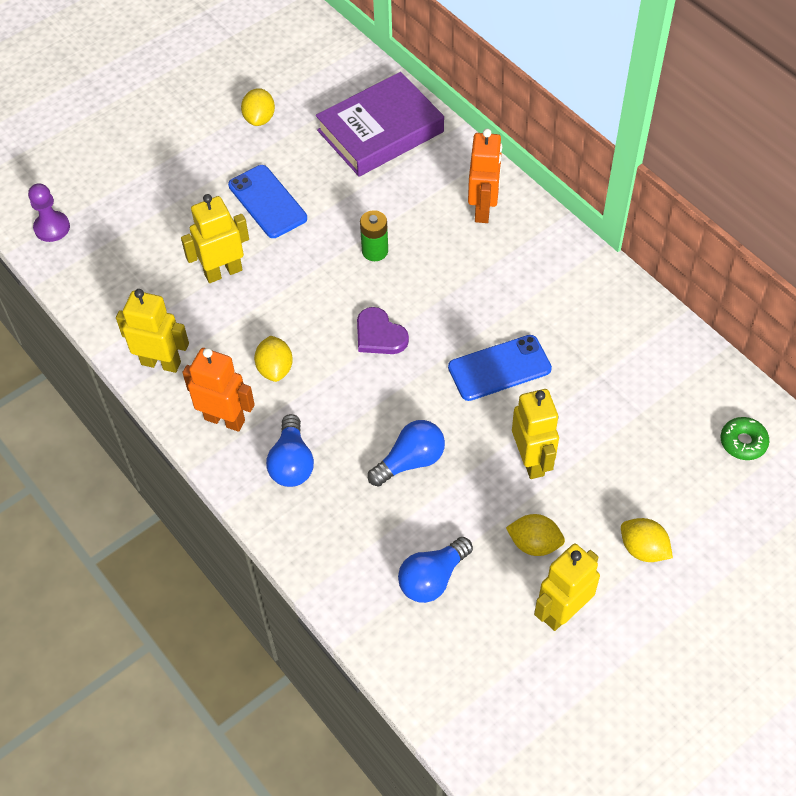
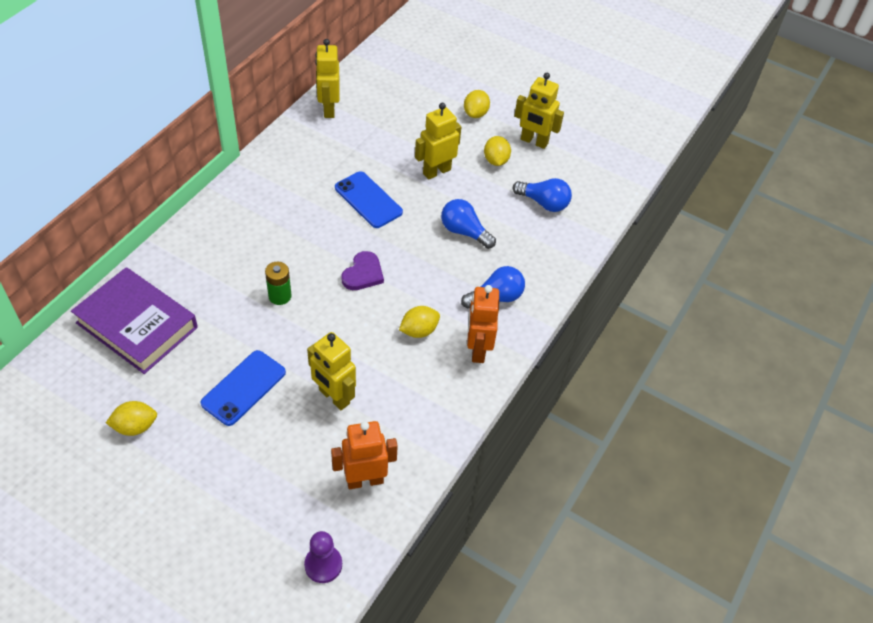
camera: 115 degrees left, 5 degrees down
(161, 362) = (443, 411): yellow robot -> yellow robot (328, 109)
(483, 209) = (216, 236): orange robot -> orange robot (365, 480)
(743, 442) = (381, 80): green donut -> none

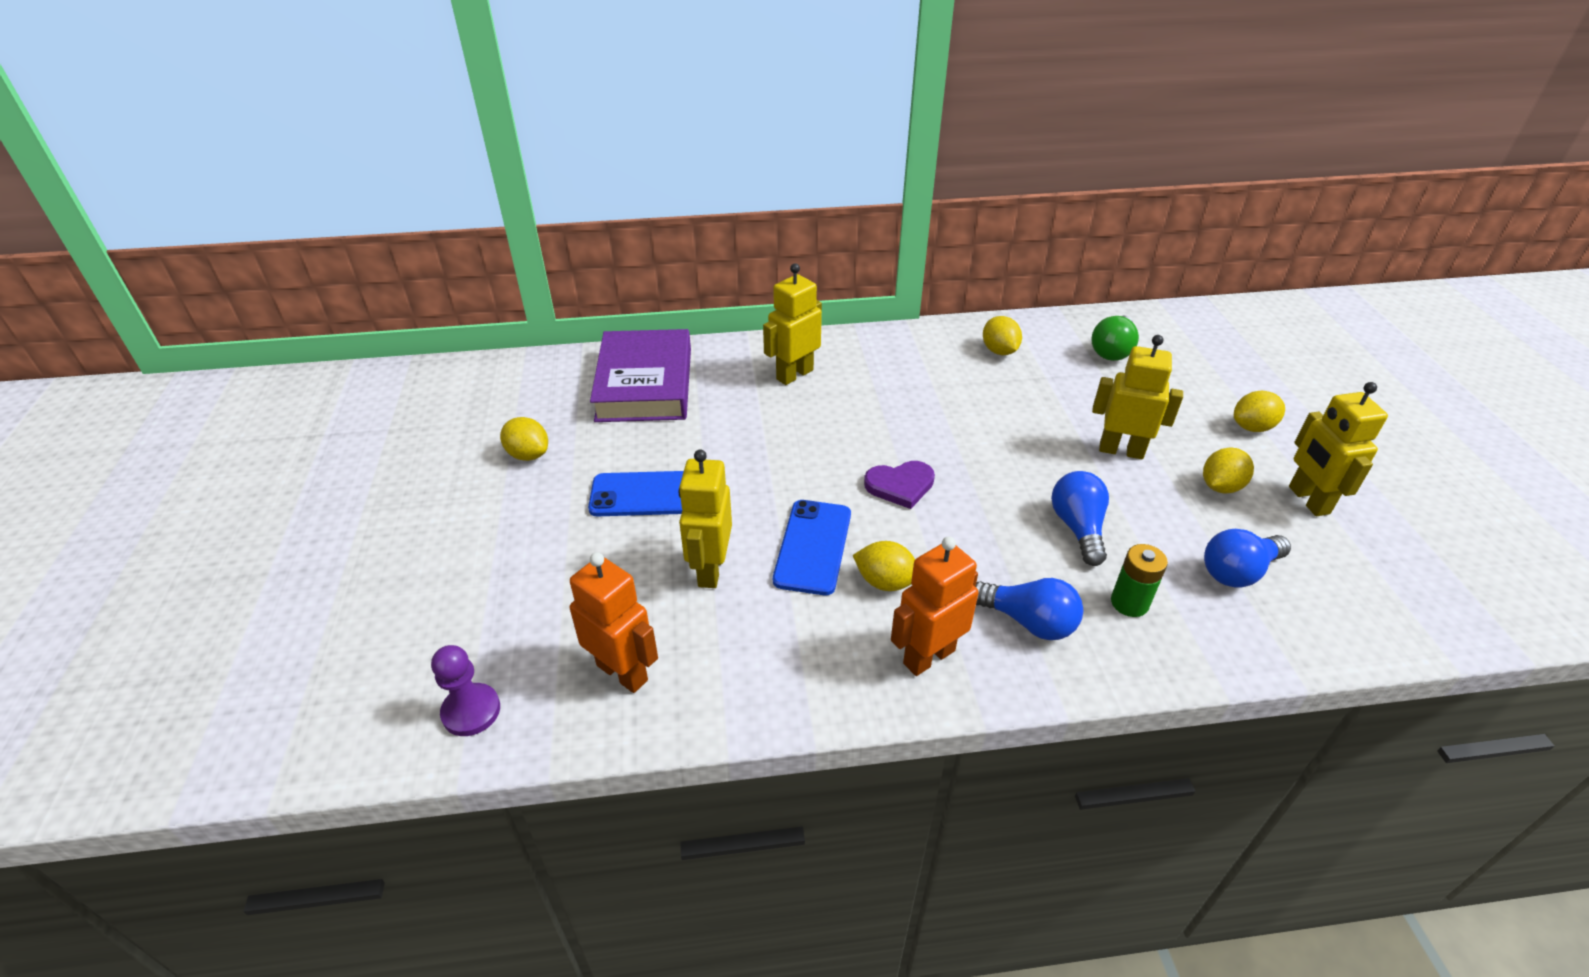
camera: 55 degrees right, 10 degrees down
(280, 296) = (790, 446): green battery -> green battery (1129, 603)
(312, 148) = (999, 351): none -> yellow lemon
(328, 109) = (1064, 330): yellow robot -> yellow robot (794, 374)
(367, 107) = (1112, 350): none -> green light bulb
(368, 200) = (999, 427): blue phone -> blue phone (812, 547)
(543, 203) = (1237, 571): blue light bulb -> blue light bulb turned 75 degrees clockwise

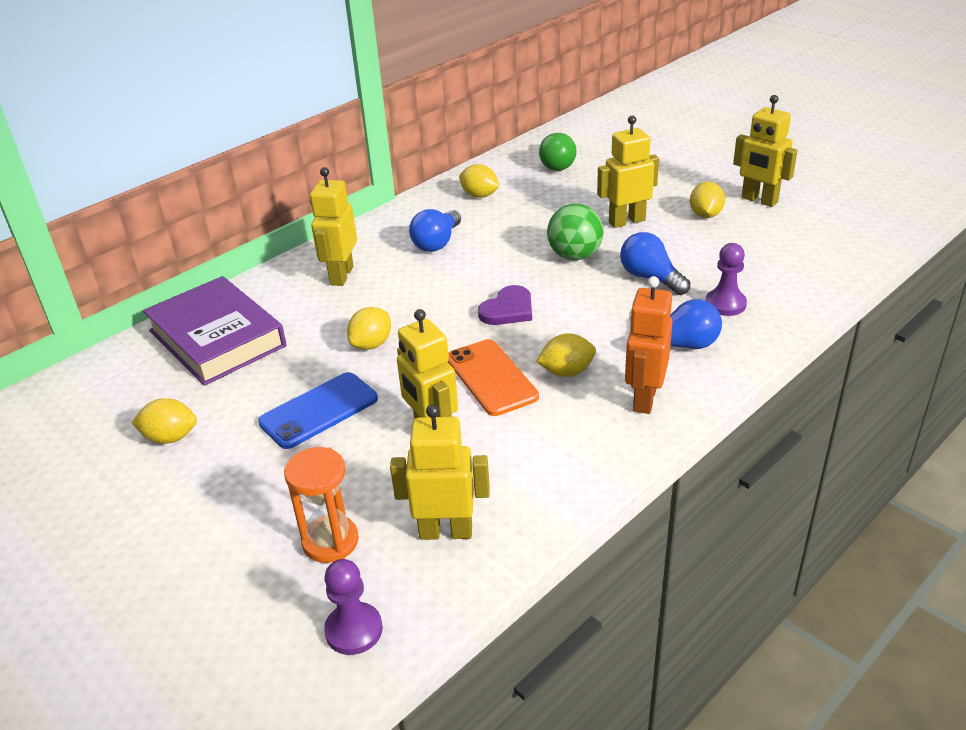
camera: 35 degrees left, 5 degrees down
(536, 620) = (330, 541): none -> orange hourglass
(623, 672) = (446, 531): orange robot -> yellow robot
(812, 547) = (491, 378): blue phone -> orange phone
(1025, 462) = (575, 256): none -> green ball
(1129, 603) = (725, 304): green battery -> purple pawn
(1237, 571) = (764, 256): blue light bulb -> blue light bulb (437, 243)
(1252, 427) = (687, 173): yellow lemon -> yellow lemon (371, 344)

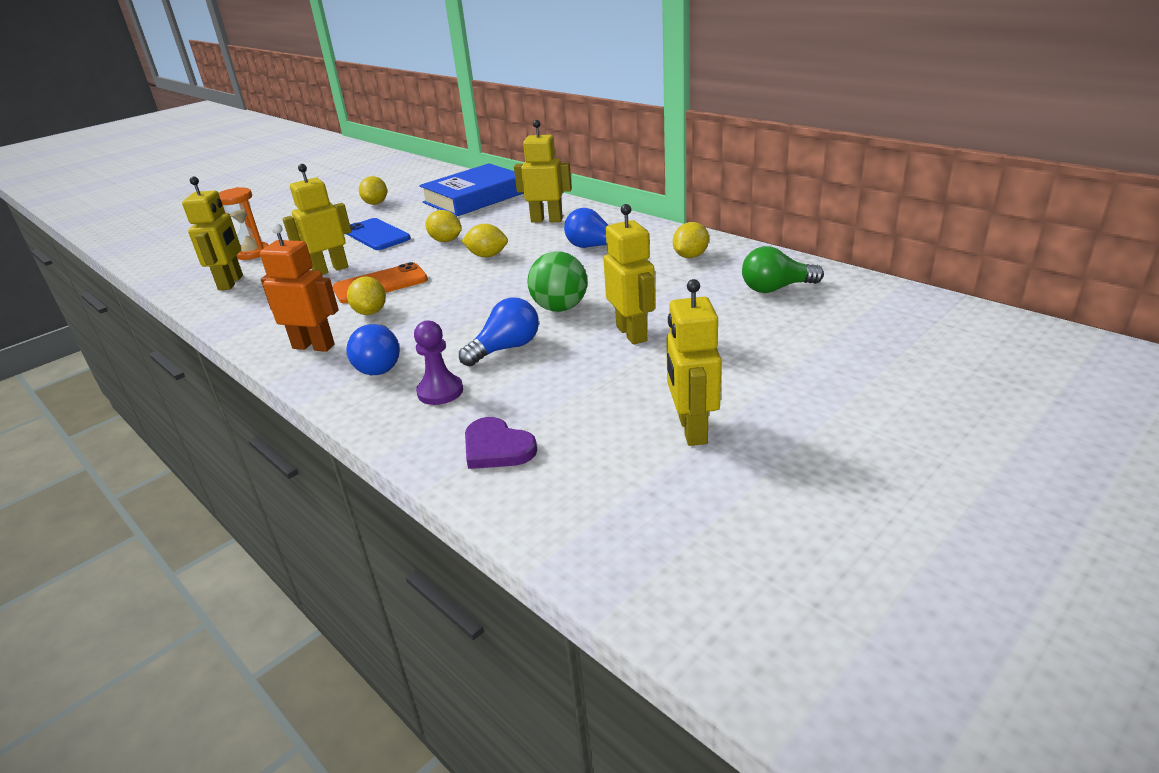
camera: 90 degrees right, 5 degrees down
(217, 338) = (475, 197): purple book -> blue book
(354, 630) = (180, 267): purple pawn -> none
(508, 309) = (473, 284): purple heart -> purple heart (497, 448)
(705, 215) = (647, 385): yellow lemon -> yellow lemon (487, 256)
(759, 200) = (691, 430): yellow robot -> yellow robot turned 45 degrees counterclockwise

